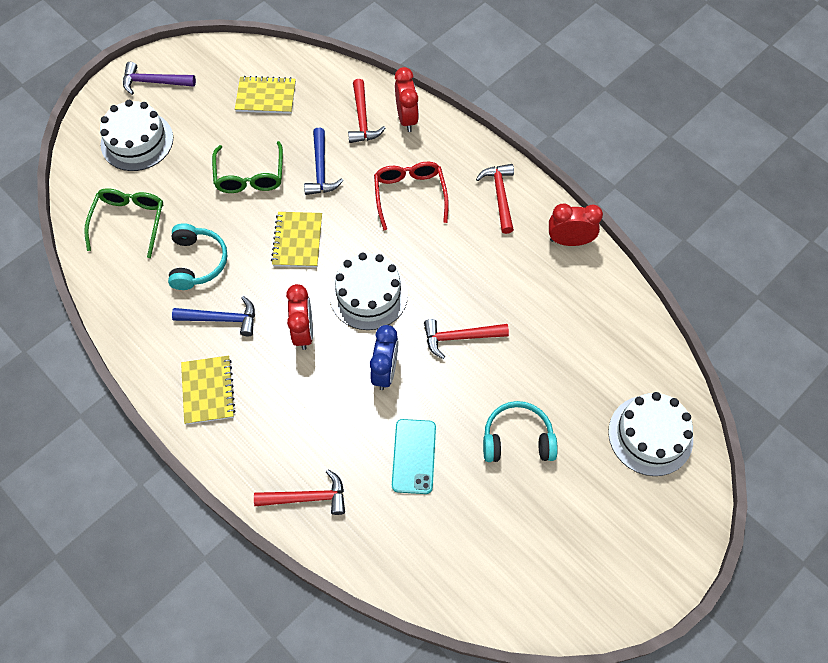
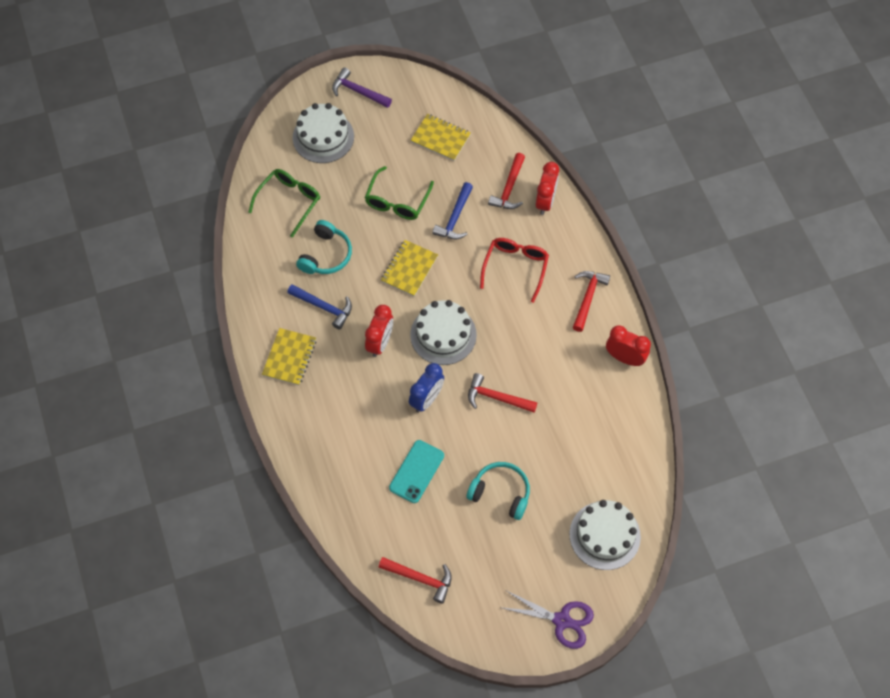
camera: 25 degrees right, 0 degrees up
(307, 497) = (325, 467): red hammer -> red hammer (420, 578)
(657, 551) = (562, 620): none -> purple scissors

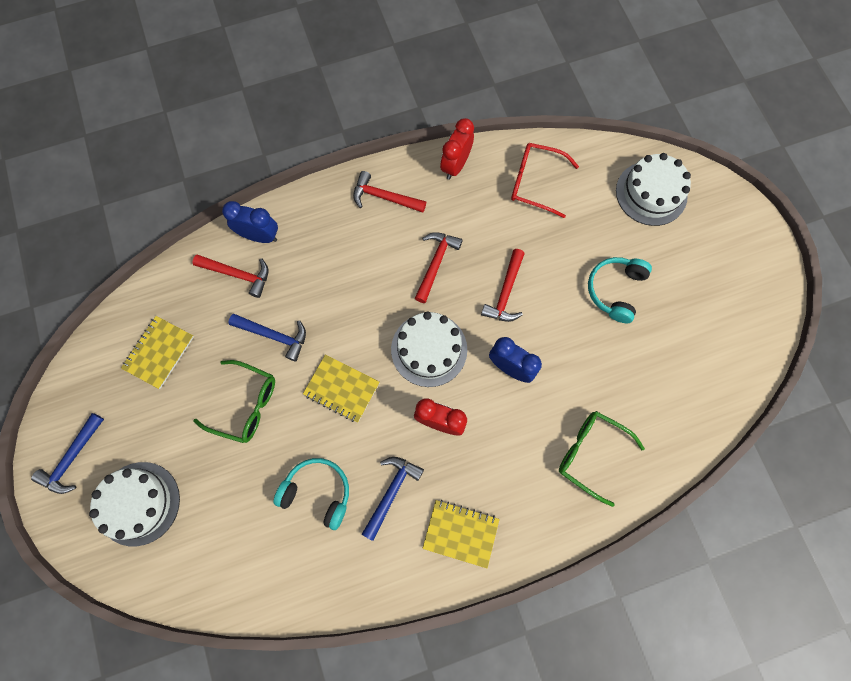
camera: 90 degrees left, 10 degrees up
(289, 201) = (235, 545): green glasses -> green glasses (591, 454)
(358, 91) = (72, 458): purple hammer -> blue hammer
(416, 471) = (598, 378): turquoise phone -> none
(420, 578) = (718, 373): red hammer -> red hammer (436, 263)
(515, 267) = (344, 270): red glasses -> red glasses (535, 183)
(545, 202) = (259, 236): red clock -> blue clock
(562, 620) = (743, 235): purple scissors -> none

